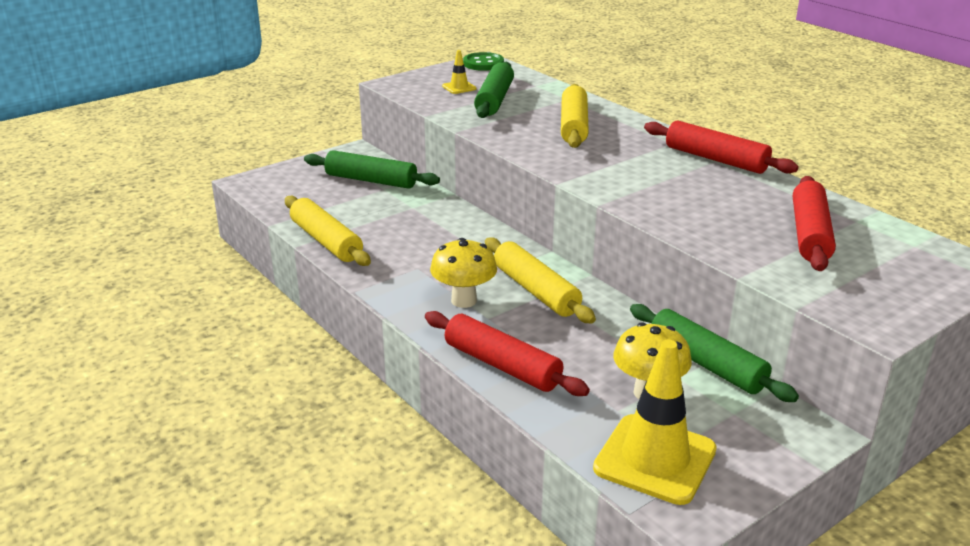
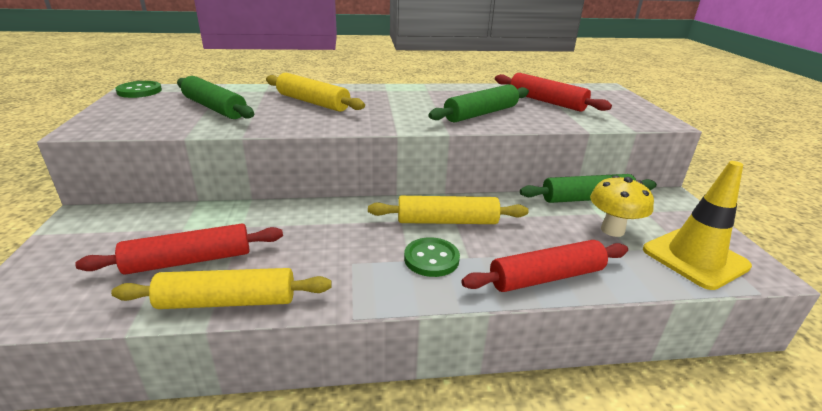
camera: 60 degrees left, 0 degrees up
(371, 180) = (154, 229): green rolling pin -> green rolling pin (481, 114)
(459, 87) = (161, 111): yellow traffic cone -> none
(464, 300) = (431, 259): yellow mushroom -> green button
(716, 159) = (425, 89): red rolling pin -> red rolling pin (189, 260)

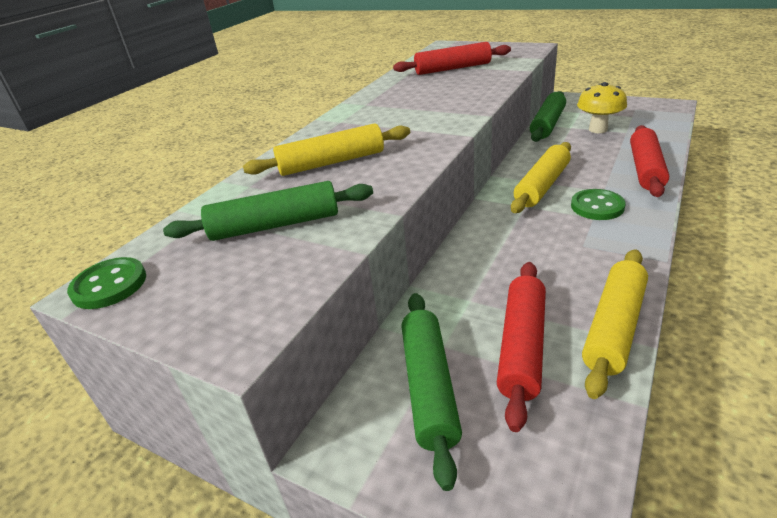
camera: 50 degrees left, 5 degrees up
(481, 114) = (455, 95): green rolling pin -> green rolling pin (429, 387)
(695, 258) = (646, 117): yellow traffic cone -> none

